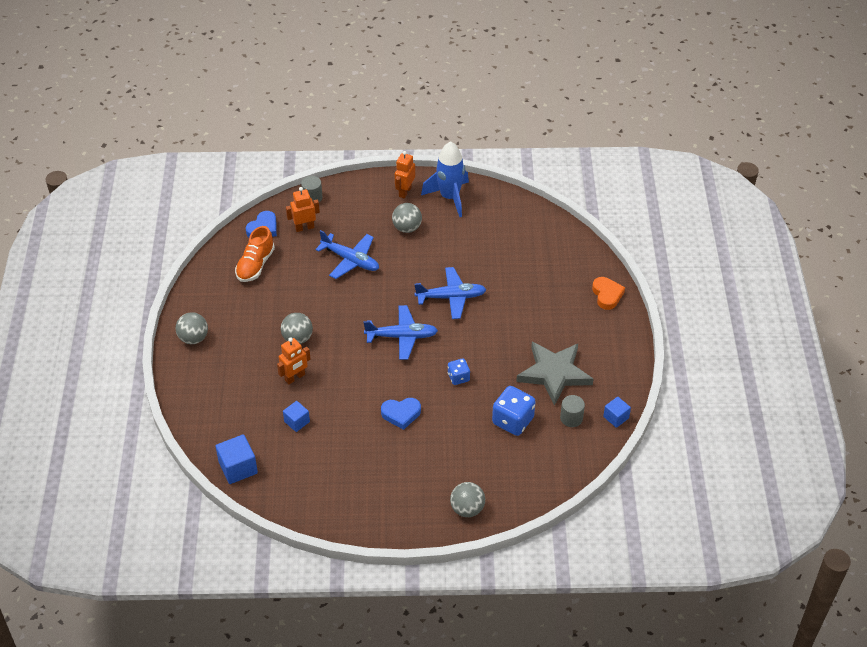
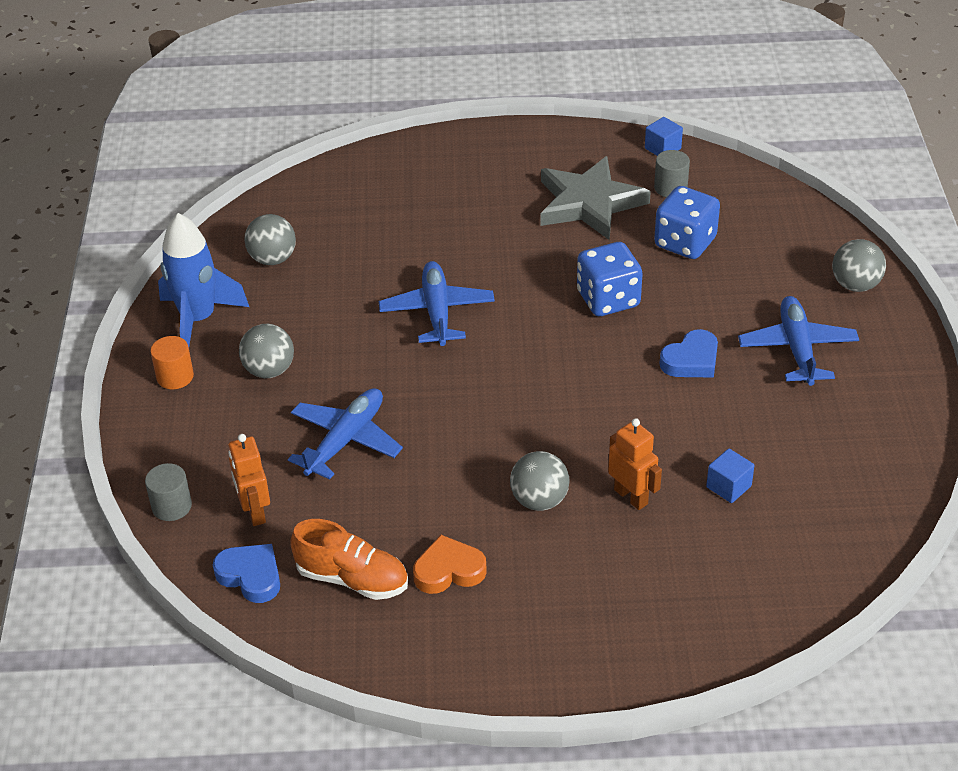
camera: 90 degrees left, 5 degrees down
(193, 338) = (549, 658): grey ball -> grey ball (272, 259)
(238, 468) = (843, 557): blue cube -> none
(401, 414) = (691, 360): blue heart -> blue heart turned 60 degrees clockwise
(402, 336) = (526, 366): blue plane -> blue plane (797, 348)
(405, 192) = (175, 376): orange robot -> orange cylinder
(458, 377) = (608, 299): blue dice -> blue dice, size x1.74
(607, 295) = (431, 152): orange heart -> orange heart (449, 570)

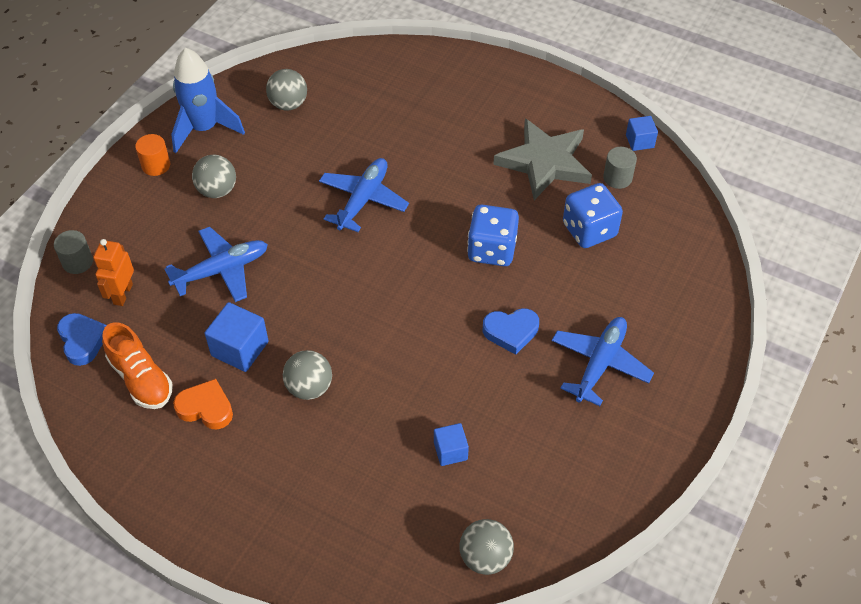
camera: 30 degrees right, 10 degrees up
(434, 501) = (240, 348): none -> blue cube
(631, 496) = (374, 420): orange robot -> none
(855, 285) = (693, 332): grey ball -> grey ball (485, 557)

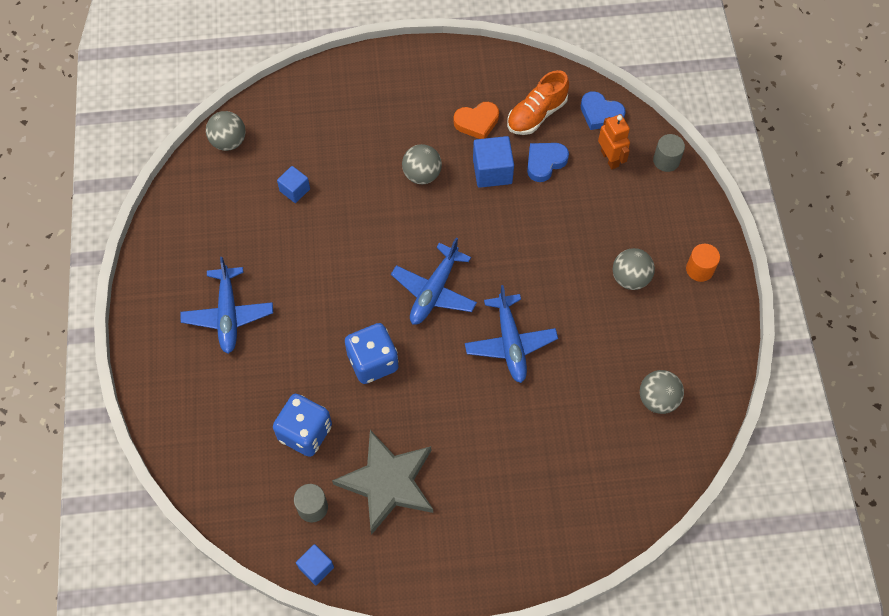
camera: 145 degrees right, 10 degrees up
(141, 379) = (536, 114): orange shoe -> orange shoe turned 60 degrees counterclockwise
(204, 129) = (700, 327): blue rocket -> none
(222, 270) = (560, 217): blue plane -> blue plane (434, 291)
(511, 332) = (310, 300): blue heart -> blue heart (545, 162)

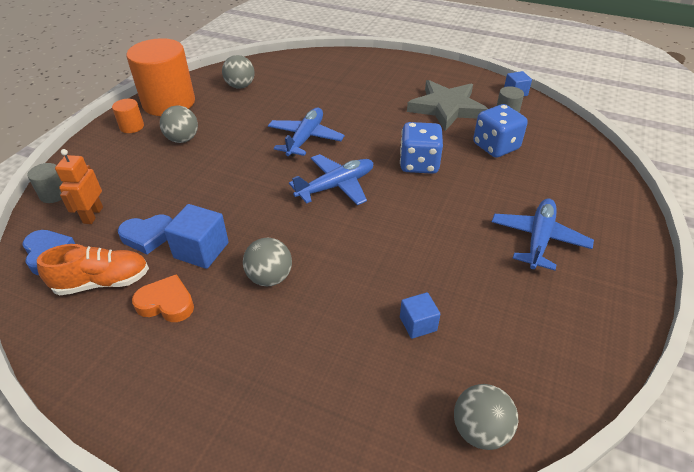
camera: 150 degrees left, 20 degrees down
(705, 326) = (169, 103): none -> orange cylinder

